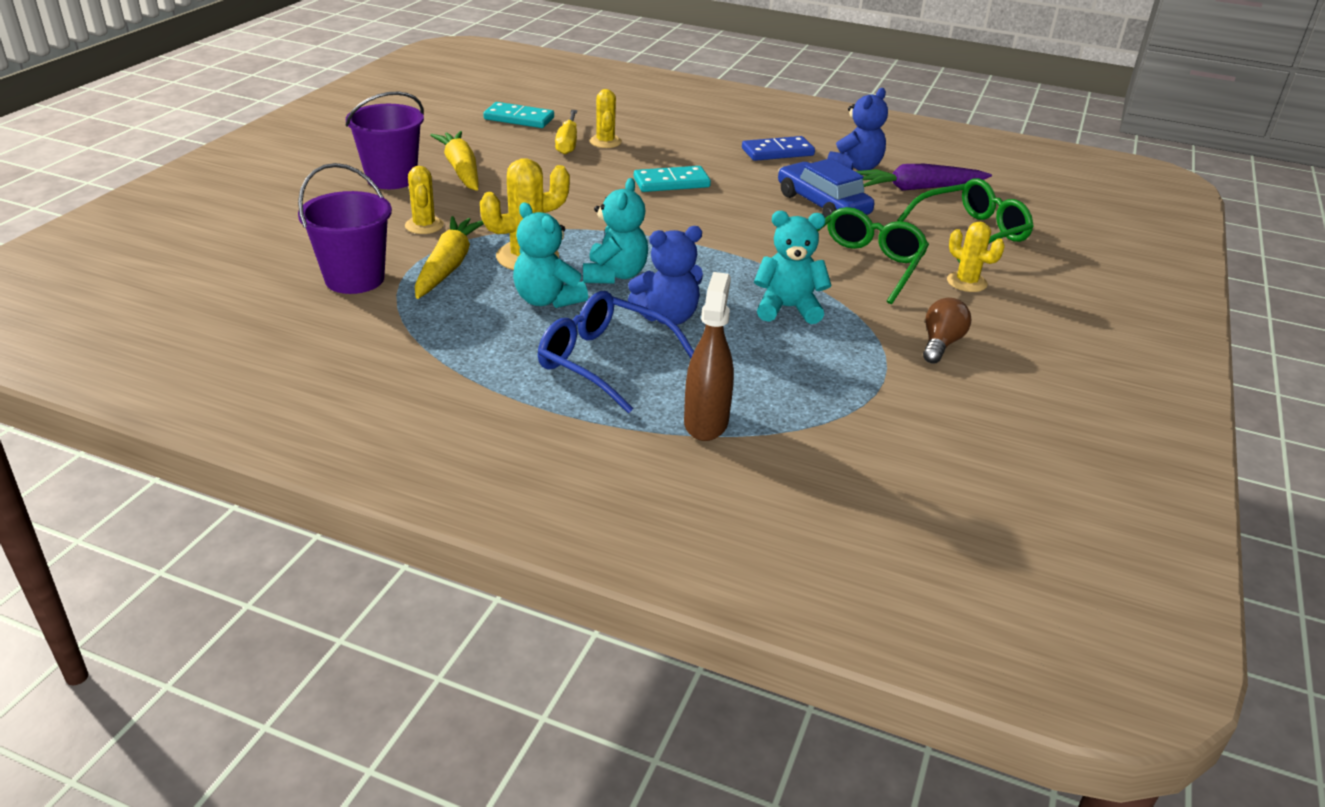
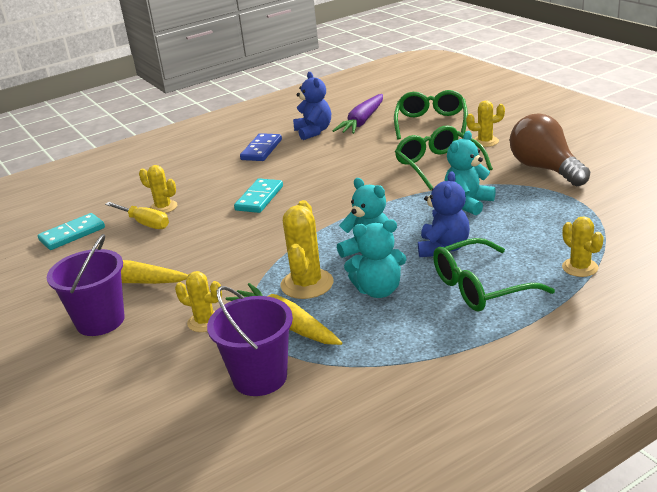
camera: 50 degrees left, 5 degrees down
(603, 361) = (480, 287): blue glasses -> green glasses
(706, 422) = (580, 267): brown spray bottle -> yellow cactus
(822, 205) = (350, 156): blue car -> none
(940, 344) = (545, 169): brown light bulb -> brown light bulb, size x1.85

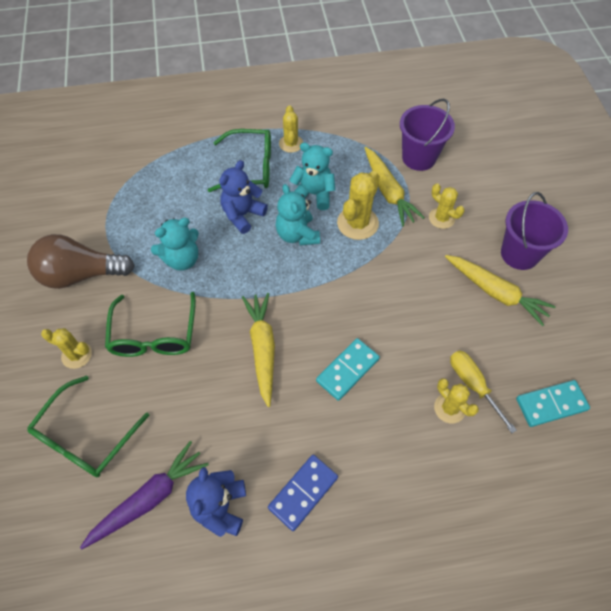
camera: 160 degrees left, 30 degrees up
(340, 186) = (262, 349): none -> yellow carrot
(545, 169) = (81, 274): brown light bulb -> brown light bulb turned 90 degrees clockwise
(580, 267) = (178, 156): yellow cactus -> yellow cactus (291, 144)

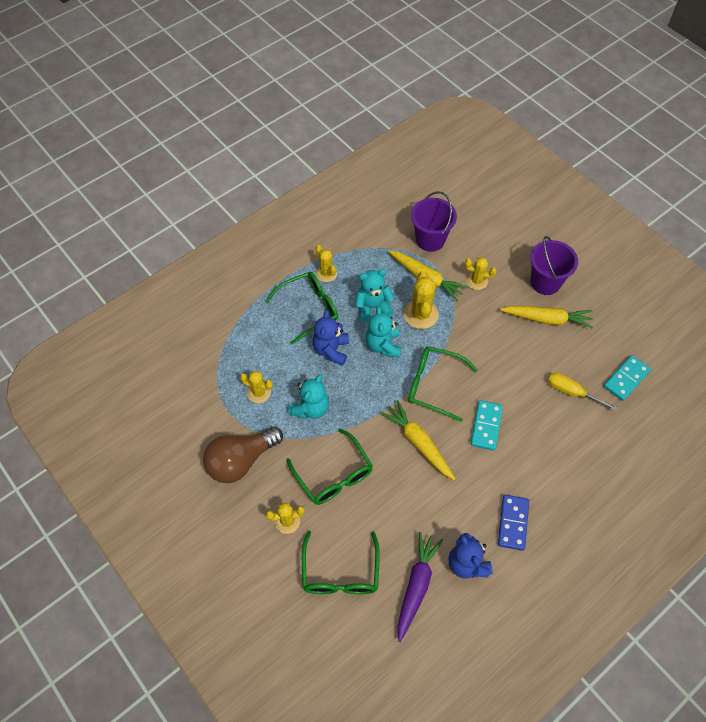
camera: 30 degrees left, 0 degrees up
(297, 235) = (383, 345): turquoise teddy bear -> turquoise teddy bear turned 45 degrees clockwise
(321, 299) = (433, 385): none -> green glasses
(449, 408) = (567, 416): yellow cactus -> yellow cactus (259, 392)

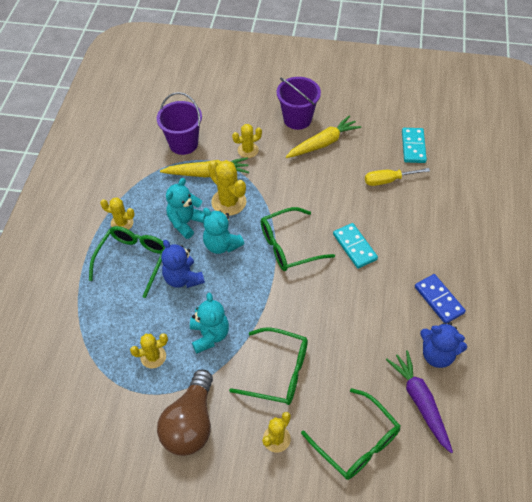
camera: 40 degrees left, 5 degrees down
(418, 443) = (319, 296): yellow carrot -> none

